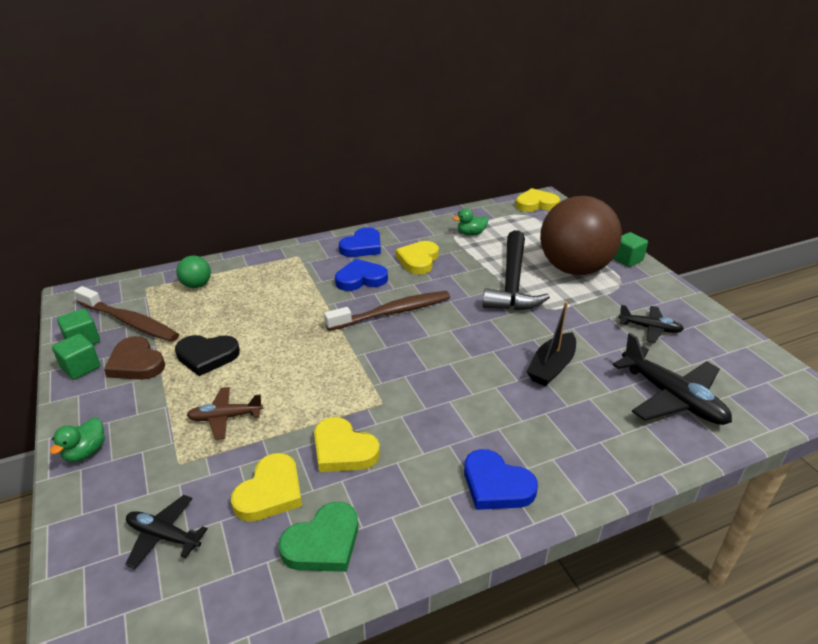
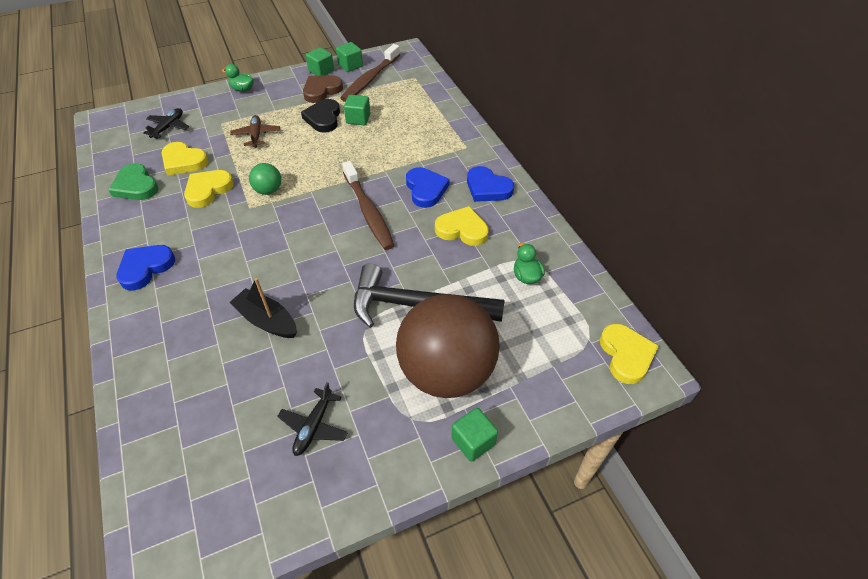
camera: 90 degrees right, 15 degrees up
(197, 285) = (417, 100): green ball -> green ball (268, 190)
(219, 327) = (358, 119): none -> green cube
(672, 397) = (198, 415): black plane -> none

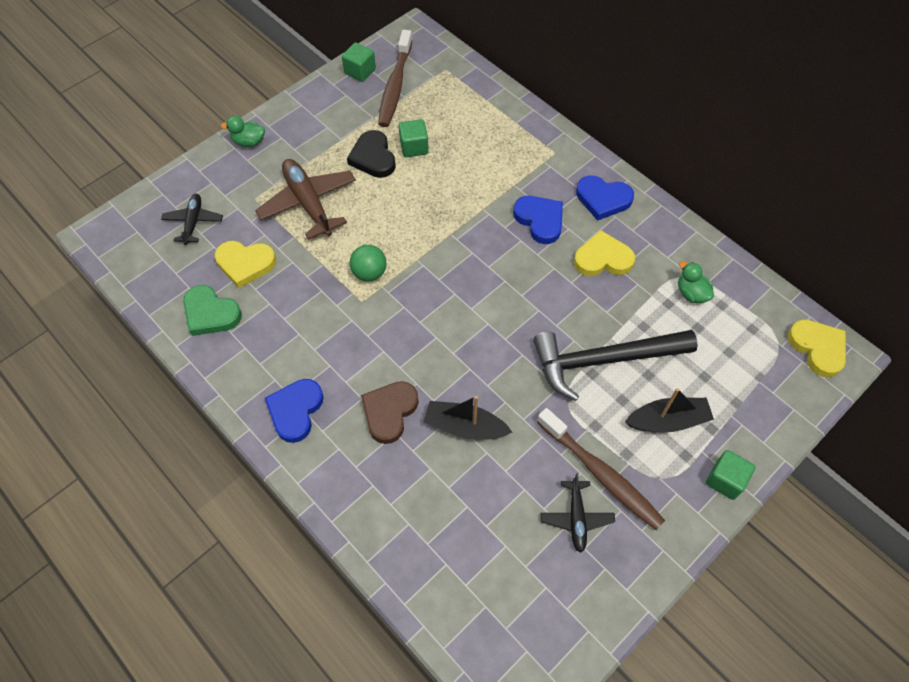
camera: 20 degrees left, 10 degrees up
(208, 190) = (300, 293): yellow heart -> none
(256, 135) = (308, 203): brown plane -> brown plane, size x1.73
(321, 71) = (329, 89): green cube -> none
(321, 91) = (347, 118): brown heart -> brown heart (389, 412)
(368, 211) = (494, 266): brown toothbrush -> brown toothbrush (601, 474)
(446, 371) = (667, 421): brown ball -> black boat

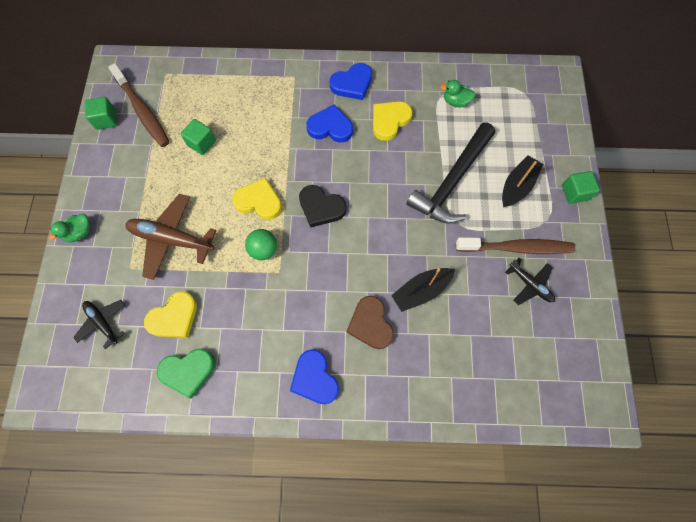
camera: 45 degrees left, 10 degrees up
(373, 157) = (182, 172): black heart -> black heart (321, 207)
(817, 348) = (544, 79): yellow heart -> yellow heart (259, 201)

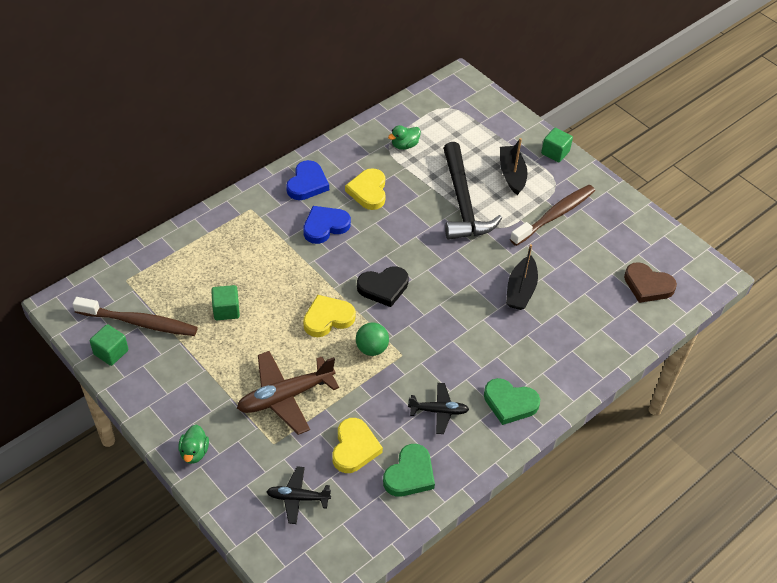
camera: 45 degrees left, 20 degrees down
(314, 378) = (510, 403): blue heart -> green heart
(370, 324) = (509, 338): brown heart -> brown heart (647, 285)
(530, 284) = (588, 232): black plane -> black plane (439, 411)

